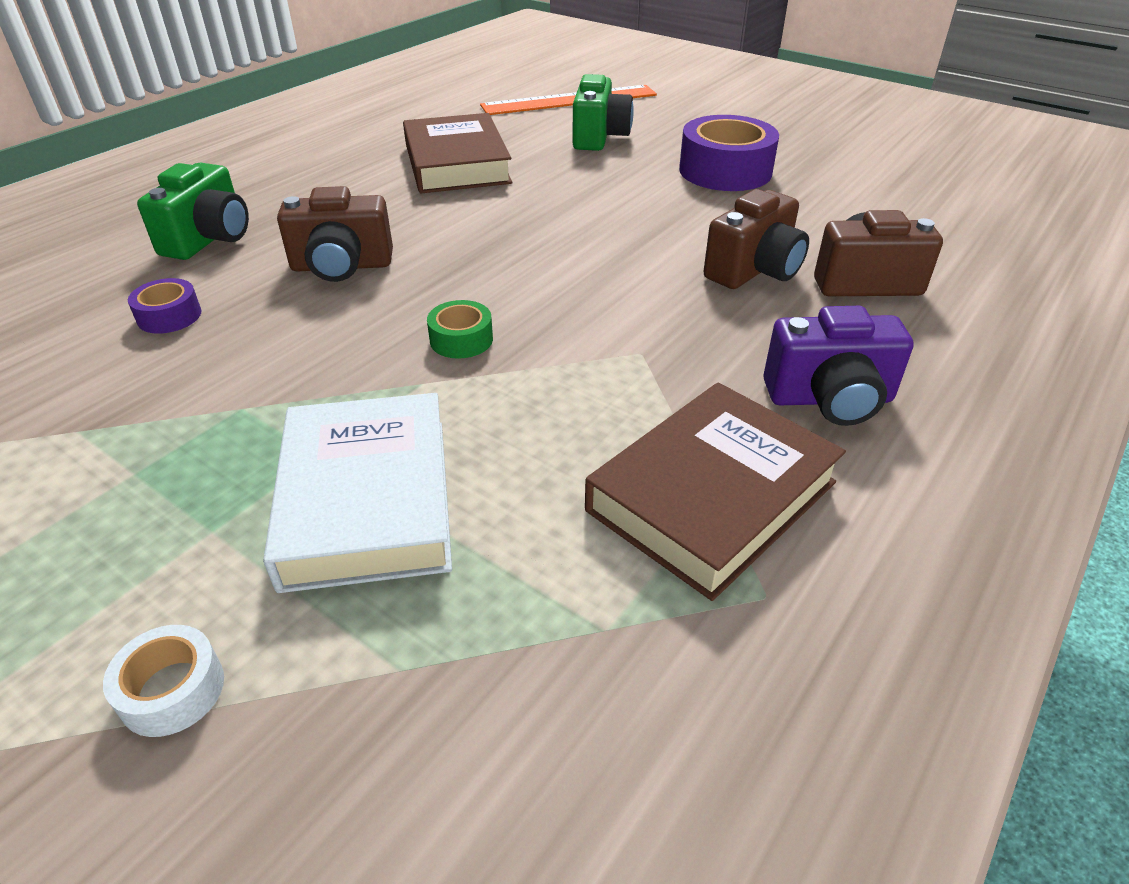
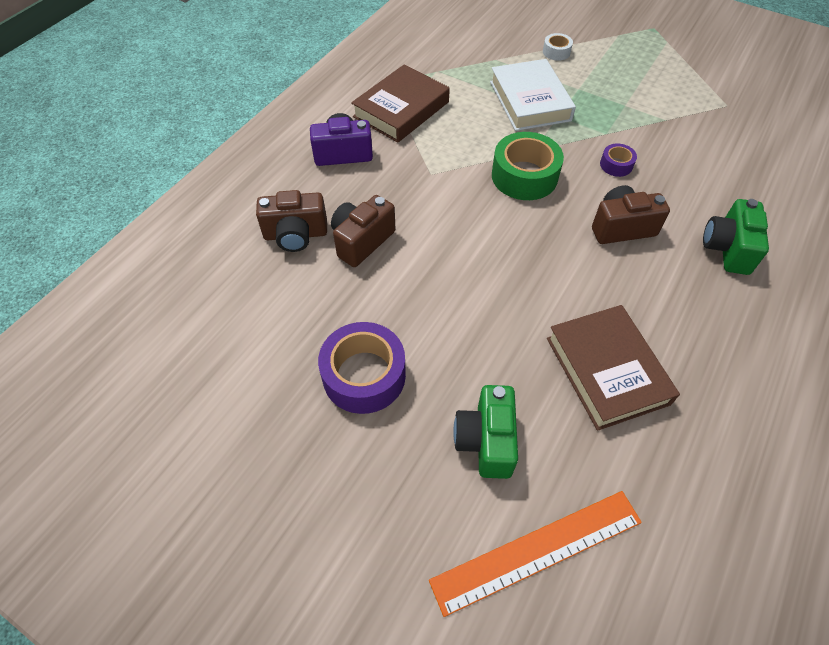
camera: 175 degrees right, 15 degrees up
(169, 316) = (688, 182): purple tape -> purple tape (616, 165)
(461, 339) = (524, 176): green tape -> green tape, size x2.01

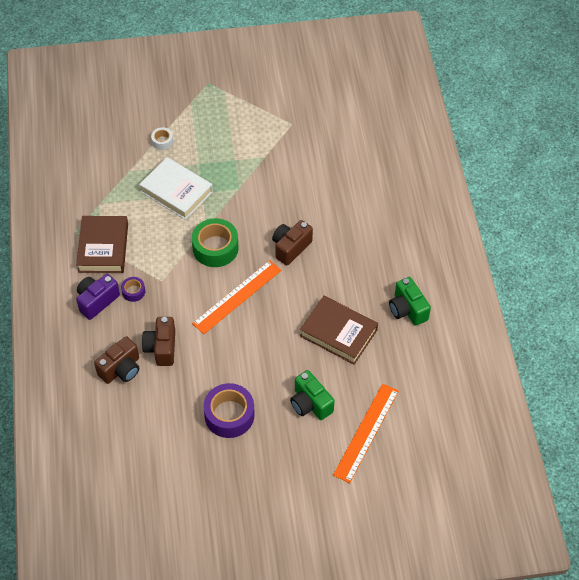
camera: 40 degrees left, 0 degrees up
(504, 241) = (237, 297): none -> orange ruler
(616, 165) = (259, 208): purple tape -> purple tape (133, 291)
(727, 249) = (350, 226): green camera -> green camera (407, 309)

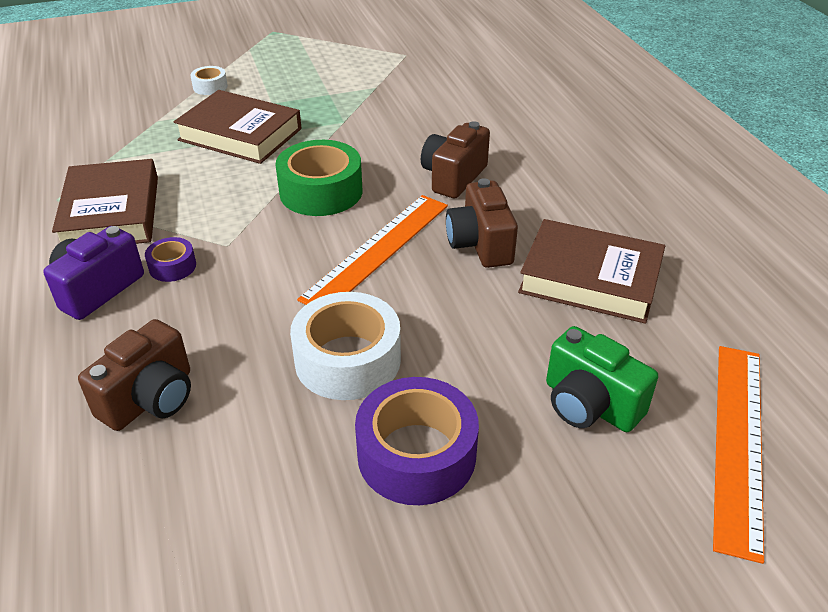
camera: 10 degrees left, 15 degrees down
(161, 348) = (239, 348): brown camera -> brown camera (480, 244)
(176, 192) = (240, 134): white book -> brown book
(209, 362) = (348, 360): none -> white tape
(407, 309) = (696, 231): green camera -> none

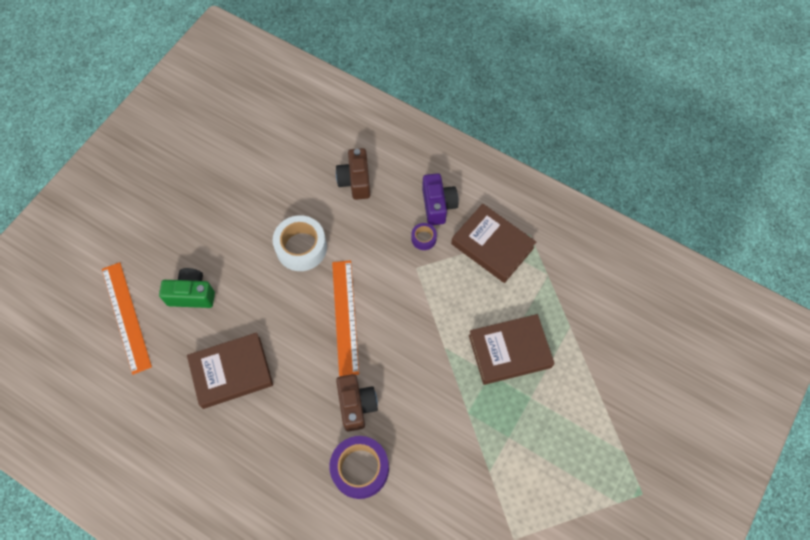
camera: 140 degrees right, 25 degrees up
(210, 87) = (587, 384): white tape -> none
(321, 191) = (413, 337): green tape -> none
(416, 454) = (241, 228): purple tape -> purple tape (360, 469)
(480, 244) = (300, 358): brown camera -> none

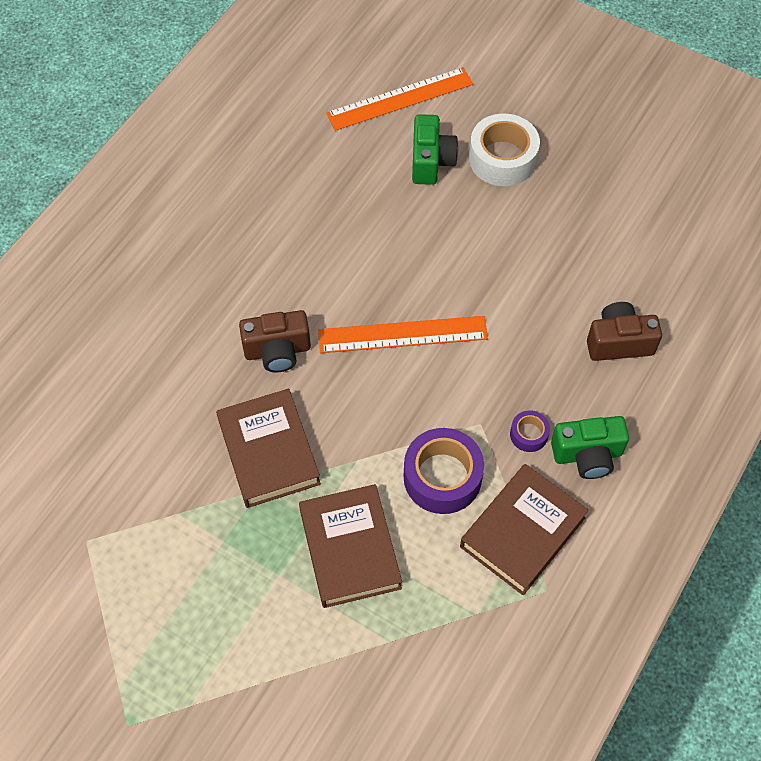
camera: 90 degrees right, 5 degrees down
(231, 372) = (326, 211): brown book -> brown book (269, 452)
(301, 247) = (504, 278): white tape -> white tape (502, 159)
(360, 469) = (194, 357): purple tape -> purple tape (442, 477)
(438, 205) = (587, 455): purple camera -> green camera

